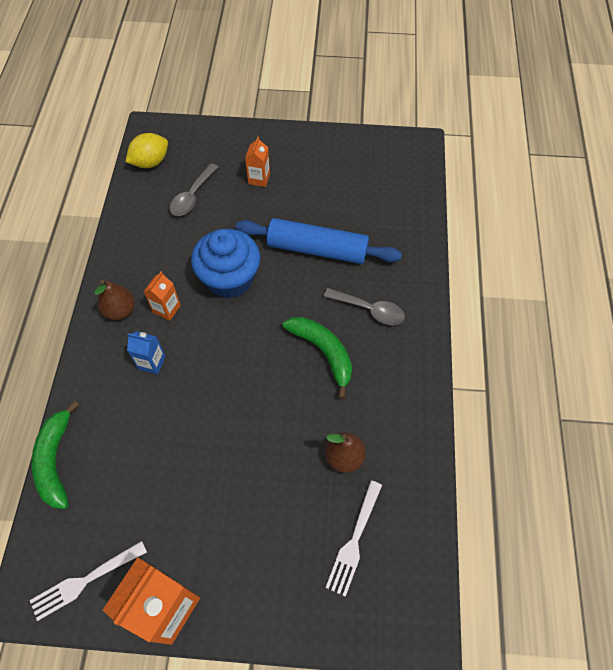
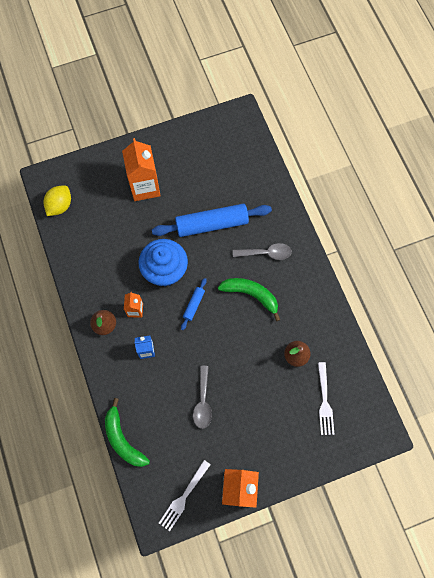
camera: 25 degrees left, 10 degrees up
(192, 196) = (105, 220): grey spoon -> grey spoon (203, 402)
(242, 333) = (194, 305): none -> blue rolling pin
(259, 179) = (145, 187): orange carton -> orange carton, size x1.94

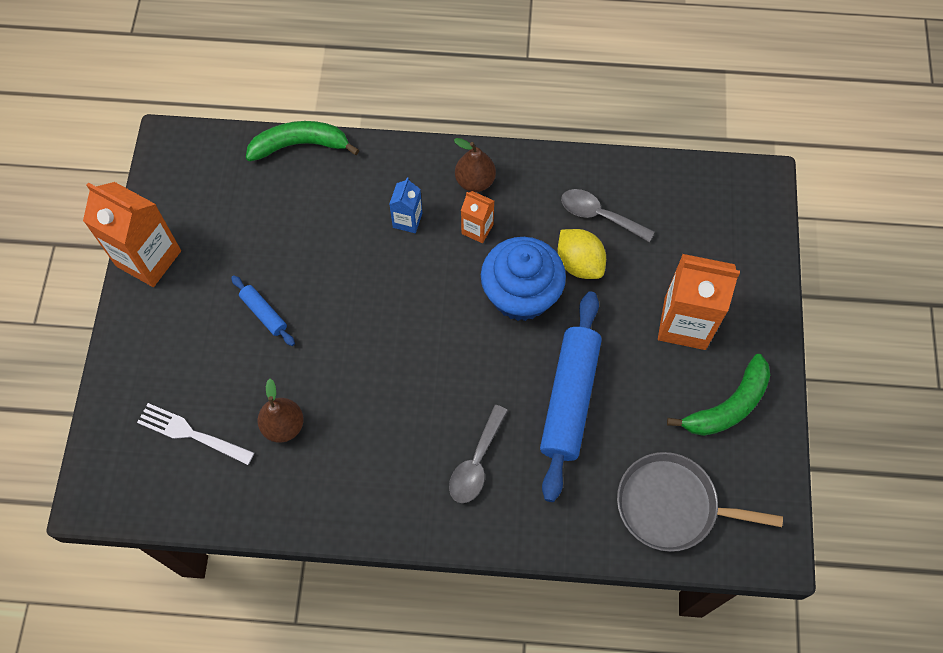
camera: 115 degrees right, 5 degrees down
(60, 206) = (702, 189): yellow lemon -> yellow lemon (579, 263)
(183, 497) = (181, 187): white fork -> none
(194, 305) = (443, 313): blue rolling pin -> blue rolling pin (264, 313)
(203, 402) = (291, 263): grey spoon -> grey spoon (599, 215)
(242, 160) = (672, 505): none -> grey pan
(251, 295) = (416, 405): green banana -> green banana (728, 406)

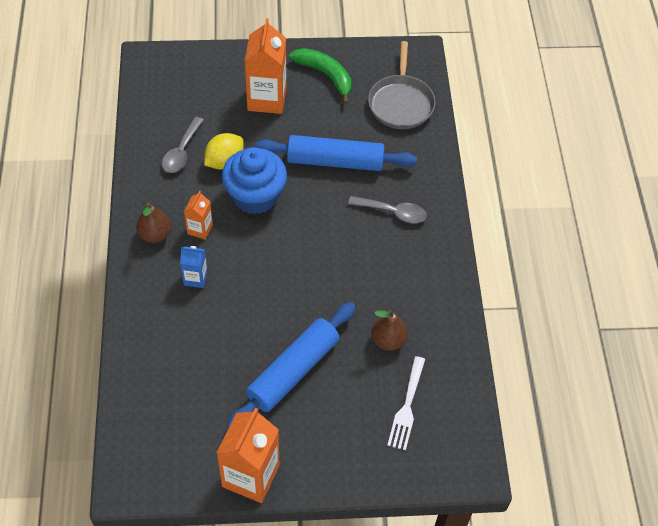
camera: 100 degrees left, 10 degrees down
(264, 313) = (293, 371): blue rolling pin -> blue rolling pin, size x2.17
(300, 145) = (123, 370): green banana -> none

